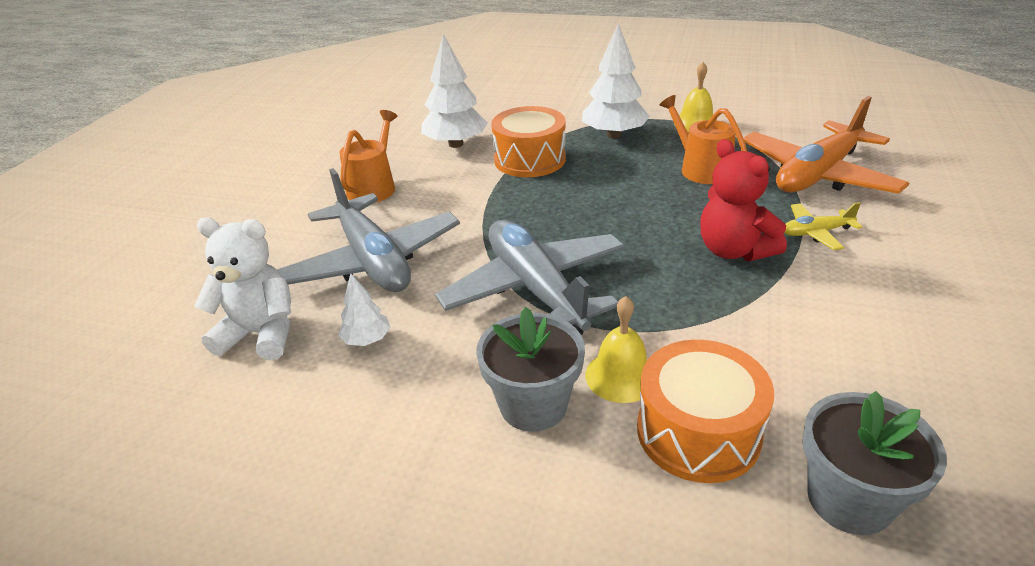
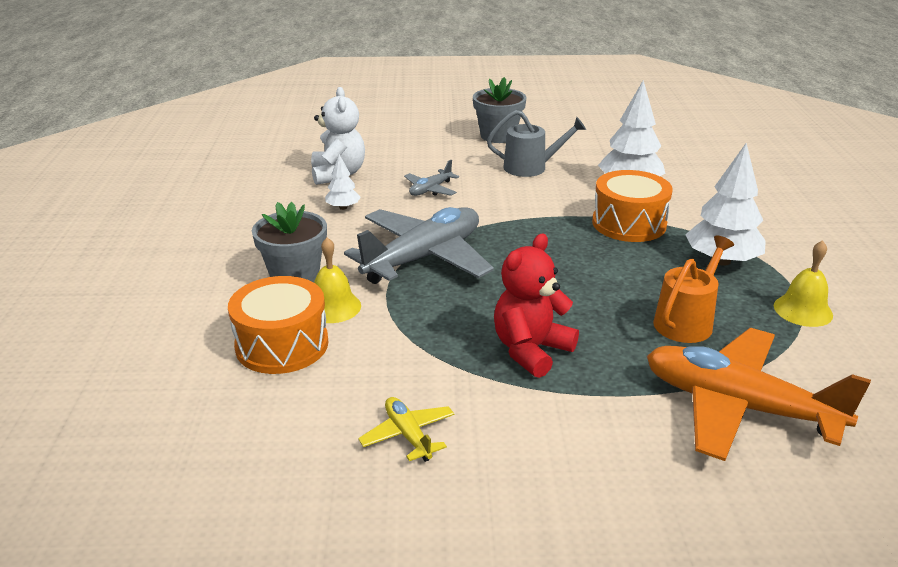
camera: 70 degrees right, 5 degrees down
(373, 261) = (430, 190): grey plane -> grey plane, size x0.45
(374, 187) = (530, 167): orange watering can -> grey watering can
(815, 233) = (595, 403): yellow plane -> yellow plane (408, 435)
(849, 500) = (226, 415): grey flower pot -> grey flower pot (498, 136)

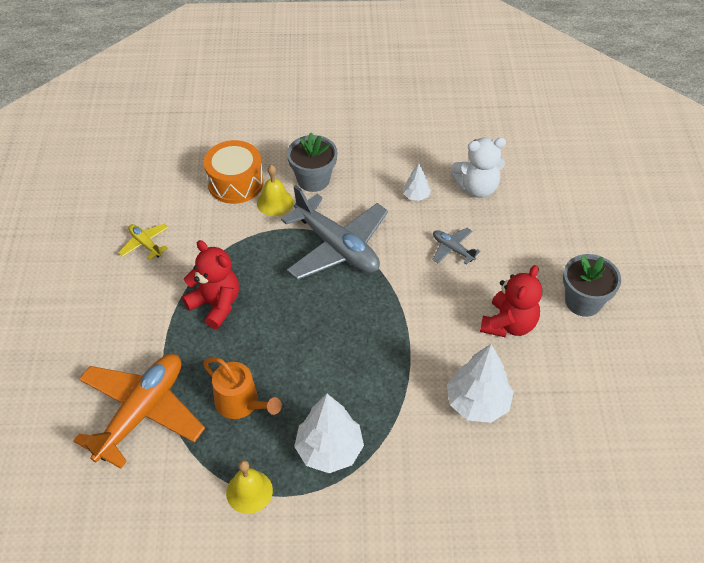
camera: 90 degrees right, 20 degrees up
(408, 435) = (145, 244): yellow plane -> yellow plane turned 105 degrees counterclockwise
(530, 167) = (508, 324): grey watering can -> red teddy bear
(629, 223) = (396, 389): orange drum -> none

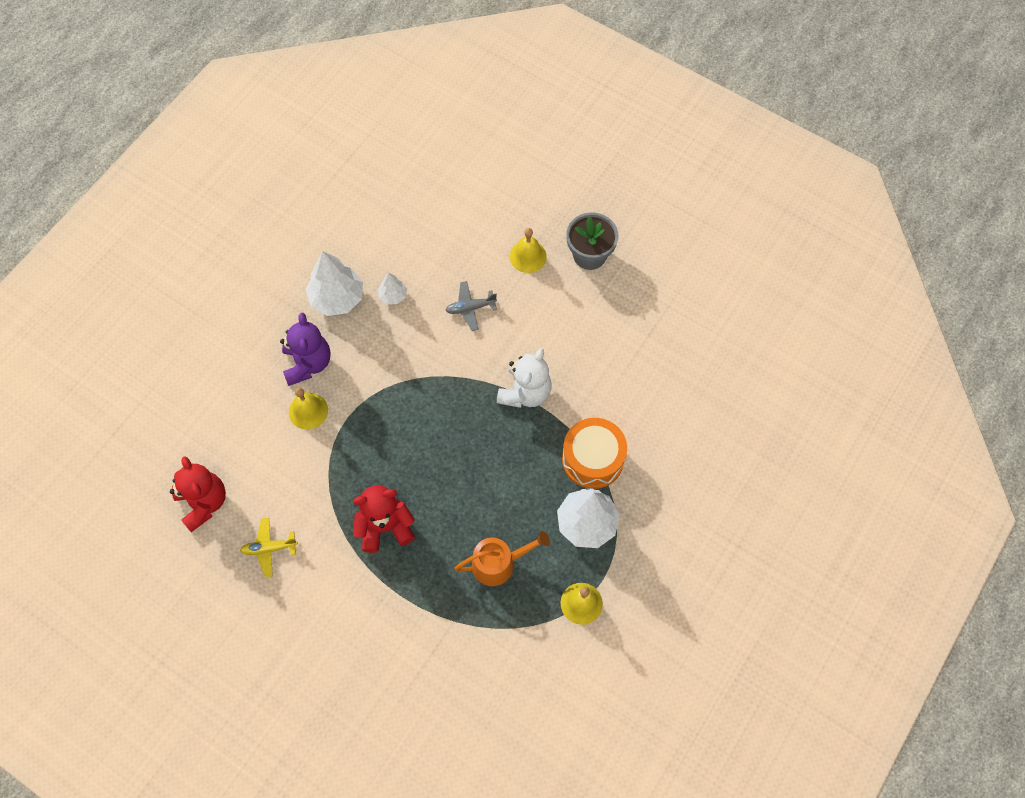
camera: 55 degrees left, 15 degrees up
(142, 412) = (451, 647): orange plane -> none
(235, 183) = (257, 430): orange drum -> orange drum (592, 459)
(313, 180) = (308, 363): grey flower pot -> purple teddy bear
(337, 247) = (399, 393): grey plane -> none
(477, 188) = (422, 244): white teddy bear -> white teddy bear (525, 392)
(477, 403) = (621, 392): white tree -> white tree (337, 298)
(508, 324) = (570, 321): red teddy bear -> red teddy bear (203, 502)
(536, 260) = (528, 256): none -> yellow bell

